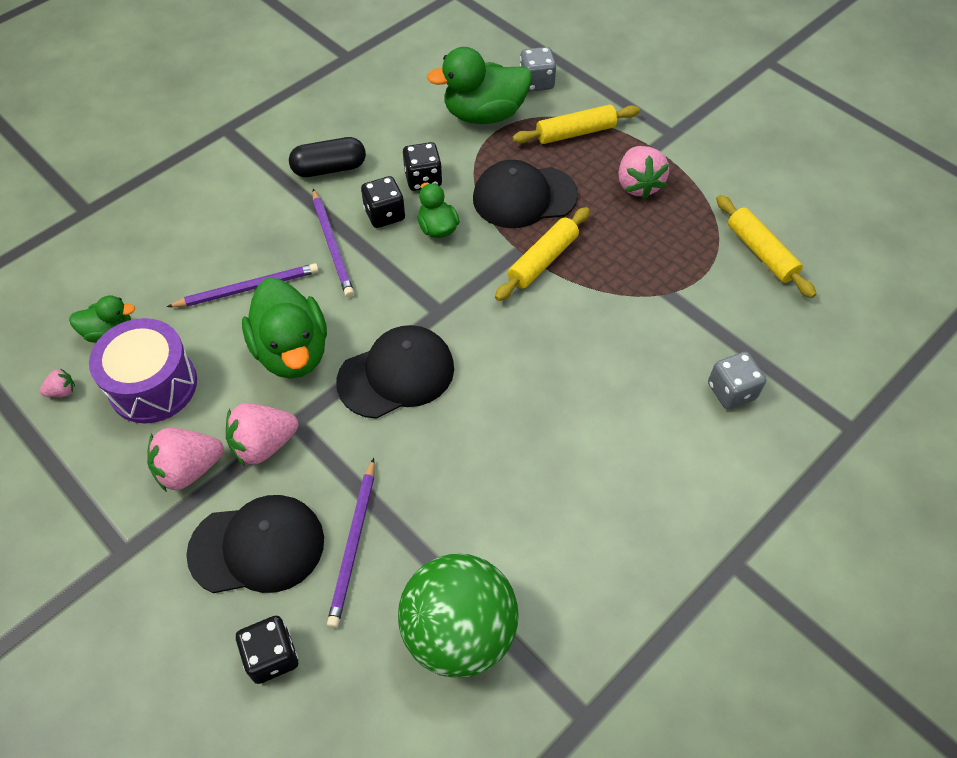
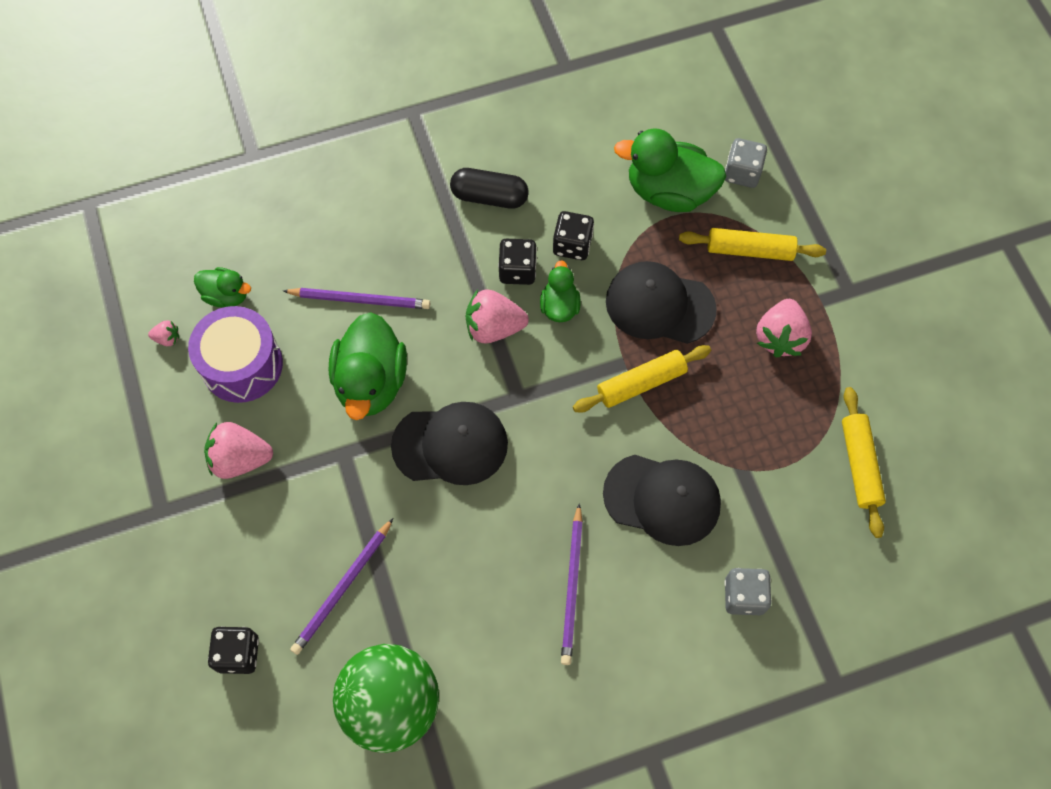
camera: 25 degrees right, 10 degrees up
(257, 546) = (266, 554): black cap -> black cap (662, 499)
(264, 444) = (309, 463): pink strawberry -> pink strawberry (494, 327)
(332, 245) = (454, 285): purple pencil -> purple pencil (572, 587)

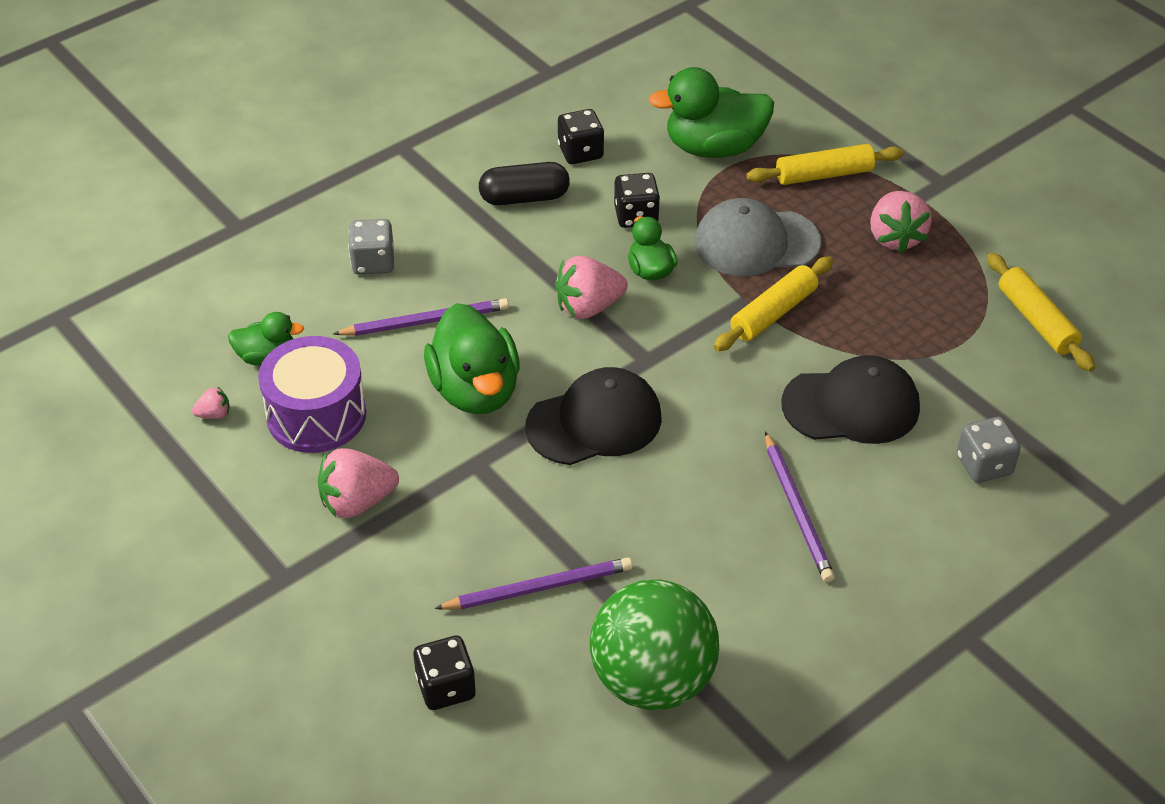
camera: 20 degrees left, 20 degrees down
(342, 588) = (539, 588): purple pencil -> purple pencil turned 120 degrees counterclockwise
(517, 270) = (588, 252): black dice -> black dice (580, 152)
(659, 305) = (756, 242): black cap -> grey cap
(742, 173) = (780, 115): grey dice -> grey dice (373, 262)

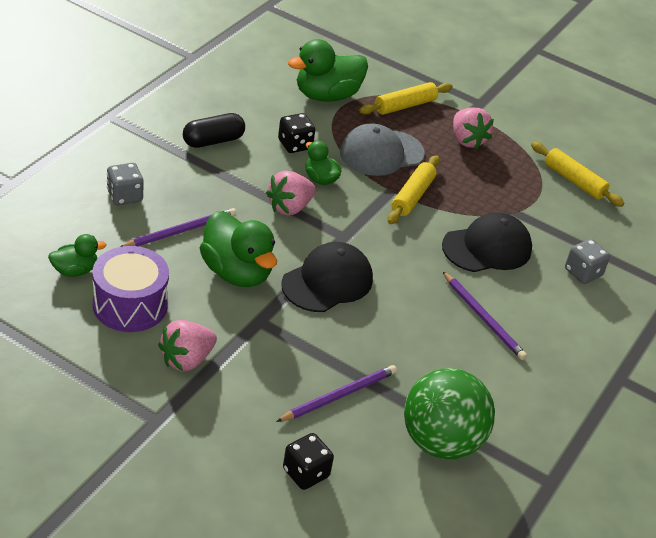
camera: 25 degrees left, 5 degrees down
(214, 414) = (53, 315): pink strawberry -> none
(580, 152) = (238, 107): black dice -> none

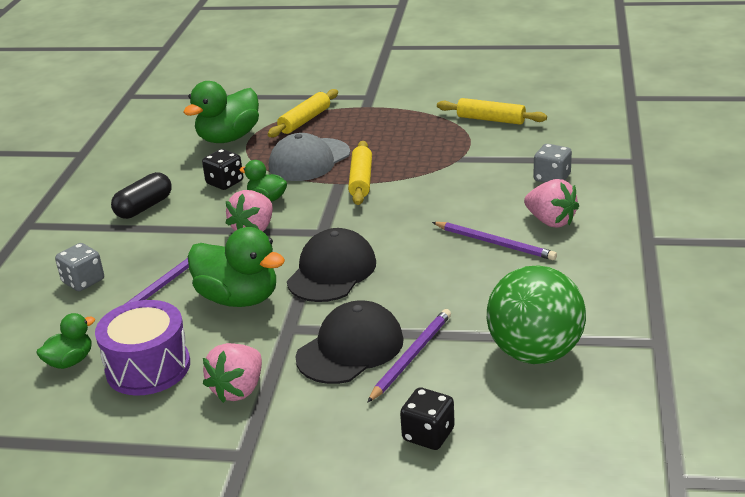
camera: 15 degrees left, 10 degrees down
(467, 140) = (378, 125): pink strawberry -> pink strawberry (550, 221)
(487, 248) = (456, 192): black cap -> black cap (350, 348)

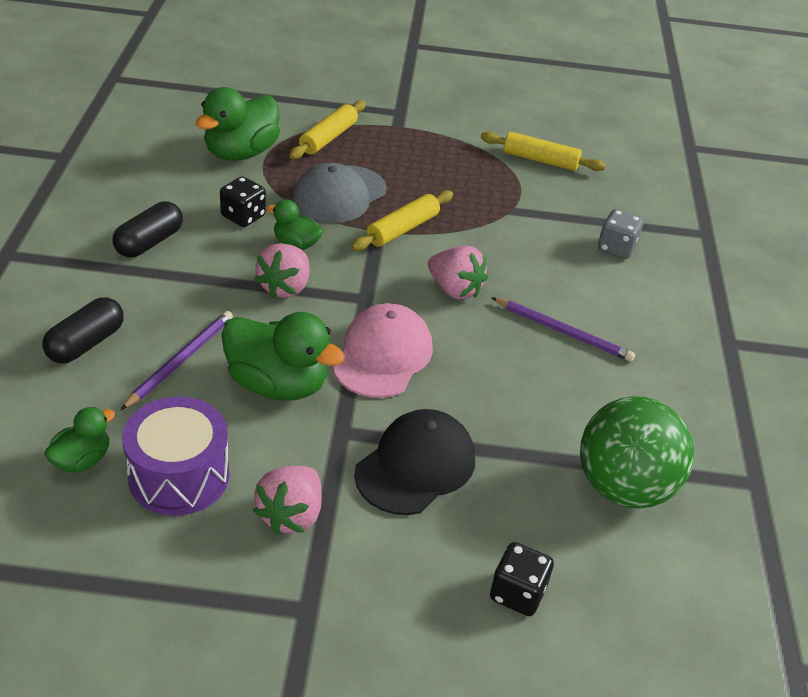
camera: 10 degrees left, 10 degrees up
(83, 281) = (86, 343): grey dice -> black capsule
(332, 272) = (383, 355): black cap -> pink cap
(361, 180) = (403, 229): yellow rolling pin -> yellow rolling pin turned 45 degrees clockwise
(411, 356) = (487, 482): purple pencil -> none
(550, 221) = (621, 307): pink strawberry -> pink strawberry (455, 289)

